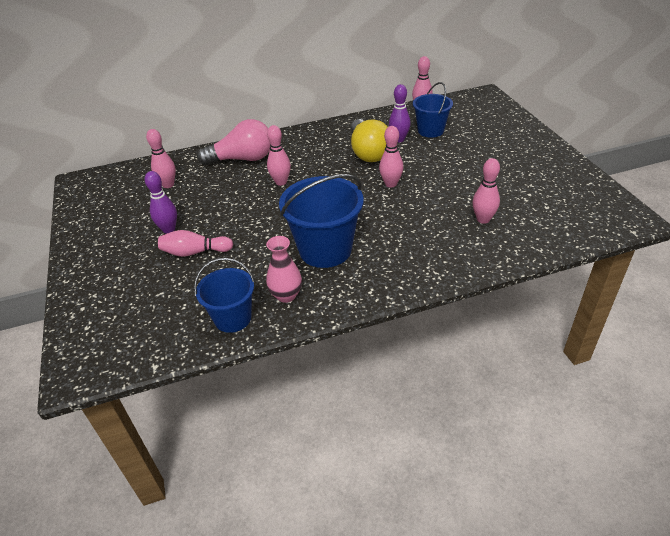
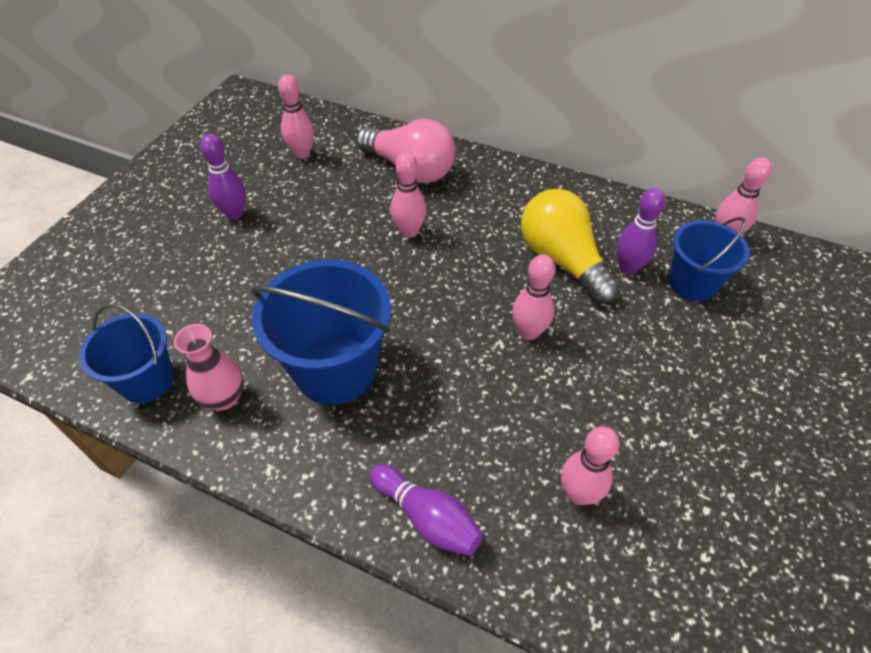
camera: 40 degrees right, 10 degrees up
(195, 252) = (220, 263): pink bowling pin -> none
(368, 152) = (562, 260): yellow light bulb -> yellow light bulb turned 120 degrees clockwise
(440, 266) = (427, 517): none -> purple bowling pin

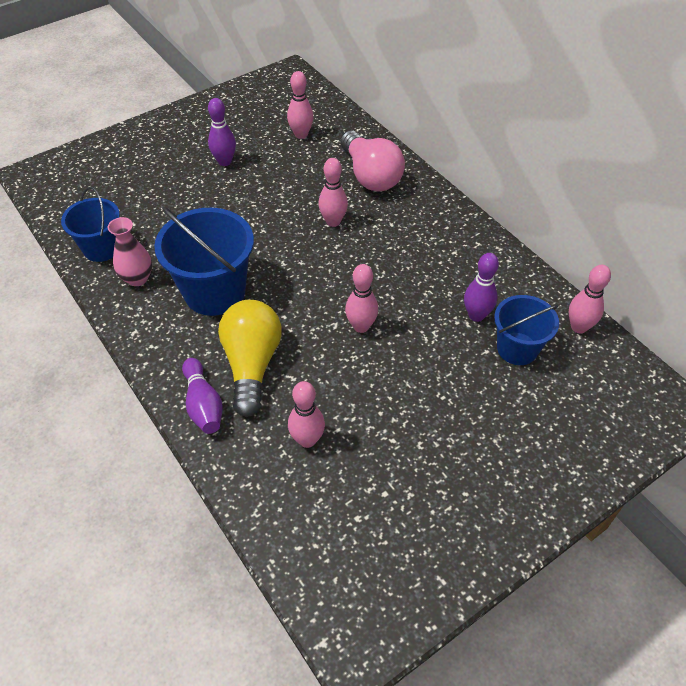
camera: 30 degrees right, 0 degrees up
(562, 260) = (429, 288): yellow light bulb -> yellow light bulb (252, 364)

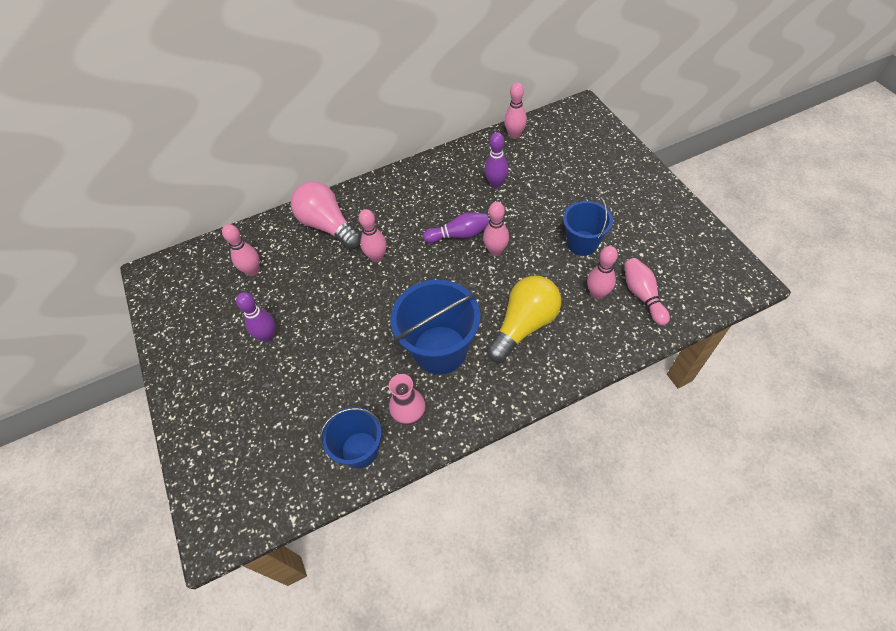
camera: 75 degrees left, 5 degrees up
(203, 404) = (560, 361): purple bowling pin -> purple bowling pin (459, 235)
(252, 364) = (524, 325): yellow light bulb -> yellow light bulb turned 120 degrees clockwise
(311, 494) = (642, 295): none -> pink bowling pin
(370, 175) = (328, 226): pink light bulb -> pink light bulb turned 120 degrees counterclockwise
(517, 348) = (528, 168): blue bucket -> blue bucket (582, 243)

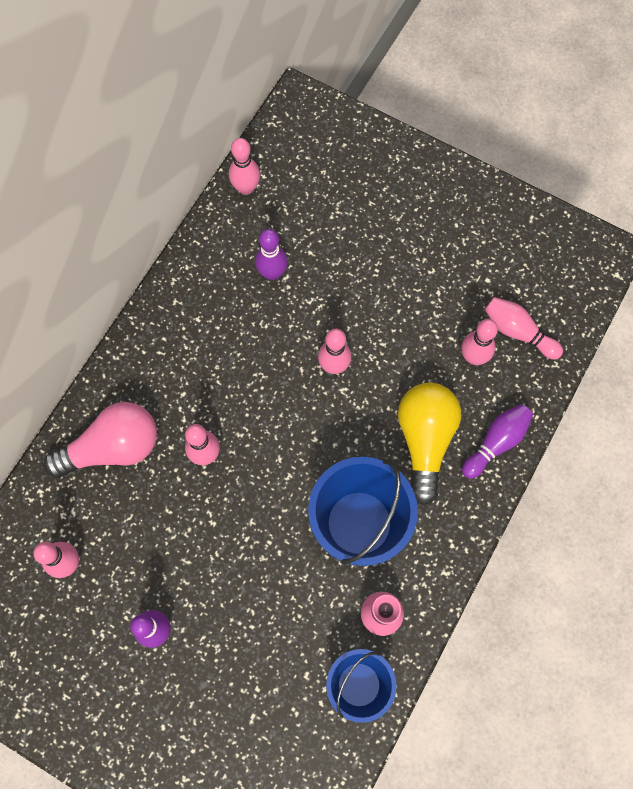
camera: 40 degrees left, 15 degrees up
(328, 226) = (112, 448): pink light bulb -> pink light bulb turned 150 degrees clockwise
(459, 235) = (279, 368): purple bowling pin -> purple bowling pin (496, 442)
(582, 243) = (419, 301): blue bucket -> none

